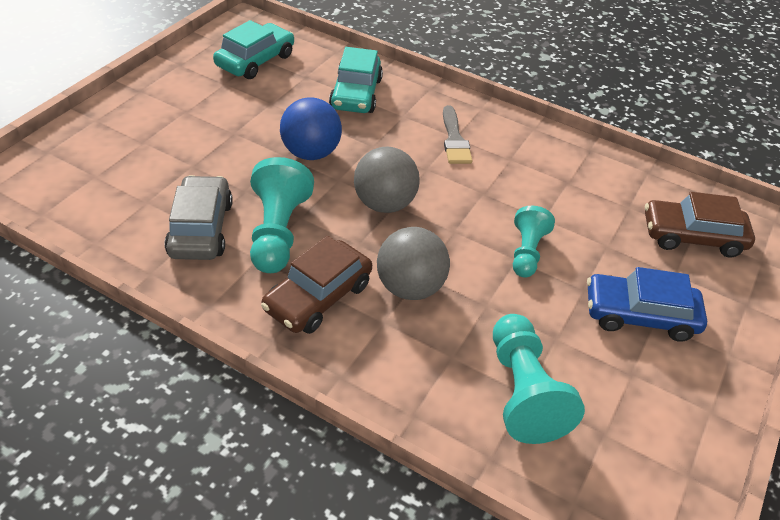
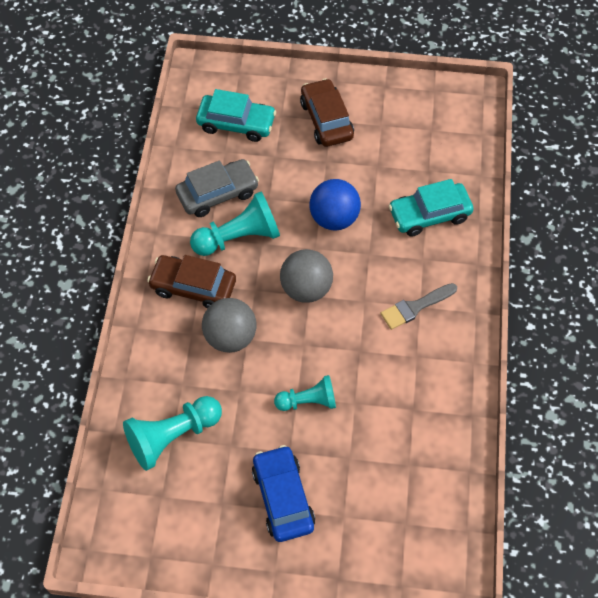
camera: 70 degrees right, 15 degrees up
(255, 60) = (425, 129): turquoise car -> turquoise car (236, 123)
(692, 236) = (399, 523): brown car -> brown car (326, 120)

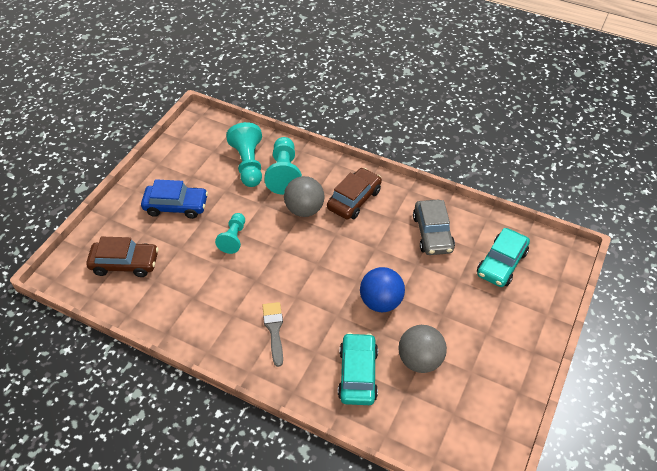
camera: 110 degrees right, 10 degrees down
(239, 237) = (386, 235): turquoise pawn -> turquoise pawn (284, 173)
(306, 288) = (323, 263): grey ball -> grey ball (420, 360)
(326, 120) = (488, 329): brown car -> brown car (125, 263)

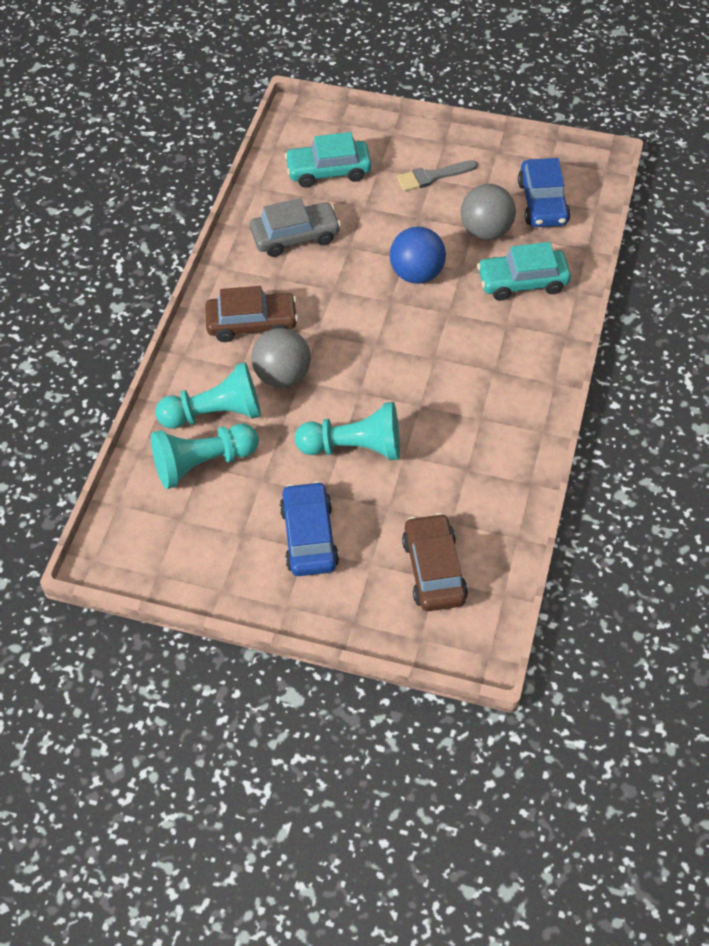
camera: 100 degrees left, 5 degrees up
(233, 238) = (354, 447): turquoise pawn -> turquoise pawn, size x1.57
(274, 329) = (489, 370): grey brush -> grey brush (432, 176)
(354, 199) = (252, 323): brown car -> brown car turned 150 degrees clockwise
(448, 413) = (542, 202): none -> blue car
(501, 263) = (328, 171): turquoise car -> turquoise car turned 150 degrees clockwise

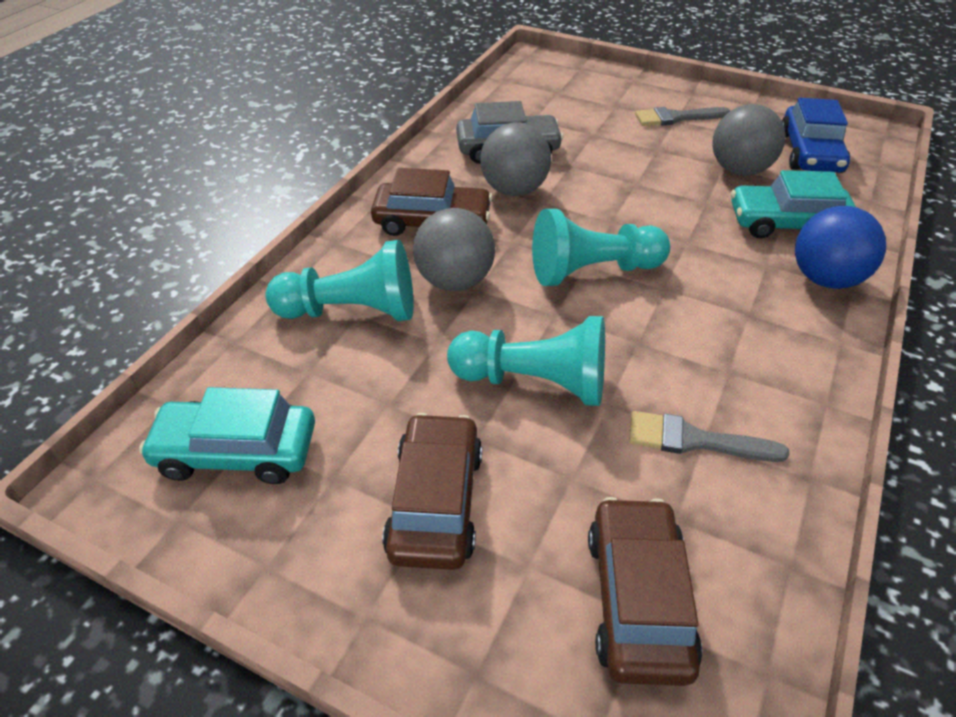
camera: 10 degrees right, 10 degrees down
(203, 463) = (311, 369): turquoise pawn -> turquoise pawn (592, 271)
(309, 280) = (514, 190): none -> grey ball
(309, 537) = (435, 501): blue car -> brown car
(328, 171) = (558, 101): turquoise car -> turquoise car (236, 451)
(417, 274) = (649, 199): blue ball -> blue ball (825, 279)
(460, 471) = (694, 440): none -> grey brush

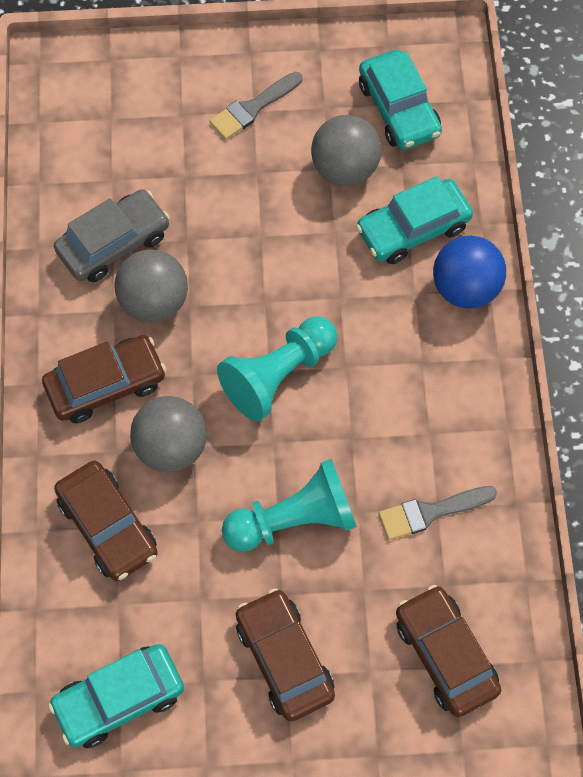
camera: 30 degrees left, 20 degrees up
(352, 311) = (108, 526): turquoise pawn -> brown car
(810, 153) = (399, 109): blue car -> turquoise car

